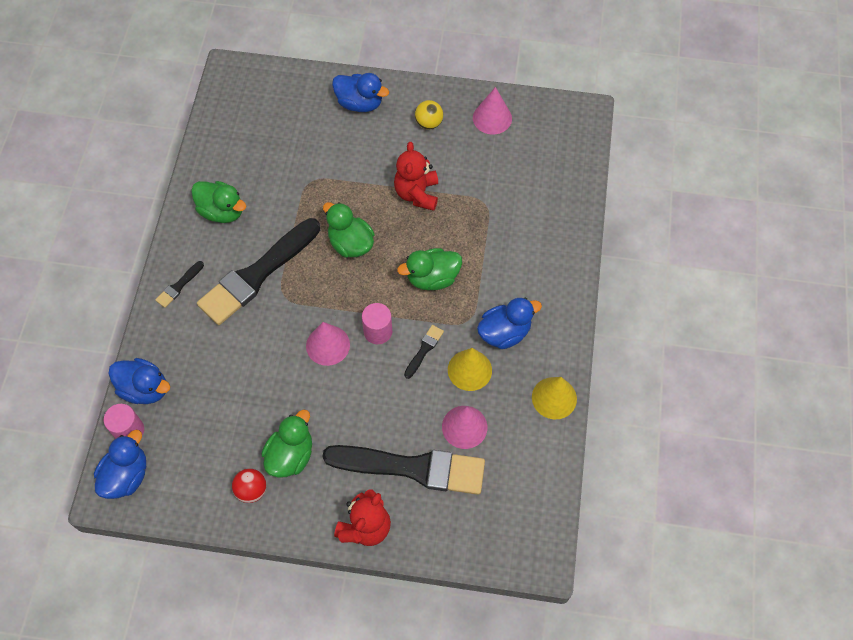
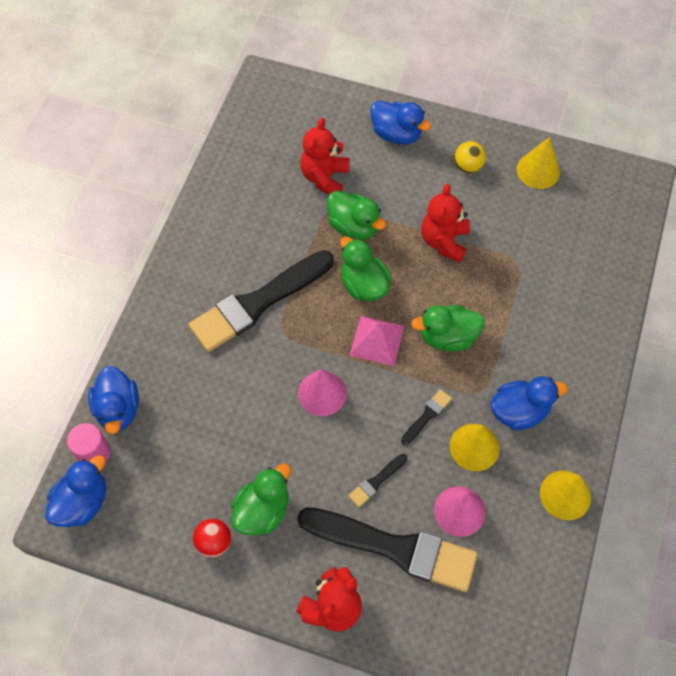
camera: 10 degrees right, 0 degrees up
(145, 389) = (118, 409): blue duck -> blue duck turned 45 degrees clockwise
(179, 286) = (173, 302): black brush -> black brush (376, 481)
(222, 211) = (231, 228): green duck -> green duck (354, 226)
(300, 152) = (325, 177): none -> red teddy bear
(370, 291) = (377, 340): none -> pink pyramid
(378, 331) = (379, 387): pink cylinder -> none
(492, 118) = (538, 170): pink cone -> yellow cone

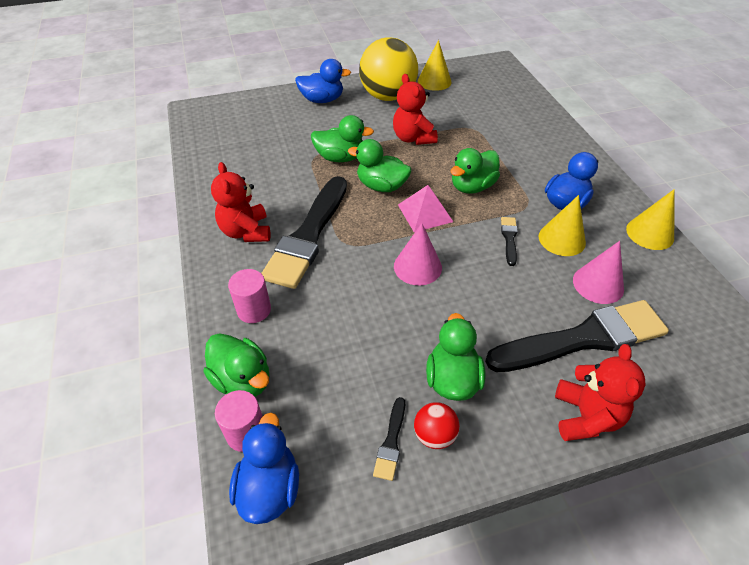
camera: 35 degrees left, 15 degrees down
(118, 409) = (243, 380): blue duck -> green duck
(165, 352) = (254, 310): none -> pink cylinder
(325, 177) = (291, 141): red teddy bear -> red teddy bear (246, 232)
(376, 481) = (520, 301): black brush -> black brush (391, 442)
(468, 166) = (388, 96): yellow ball -> yellow ball, size x2.26

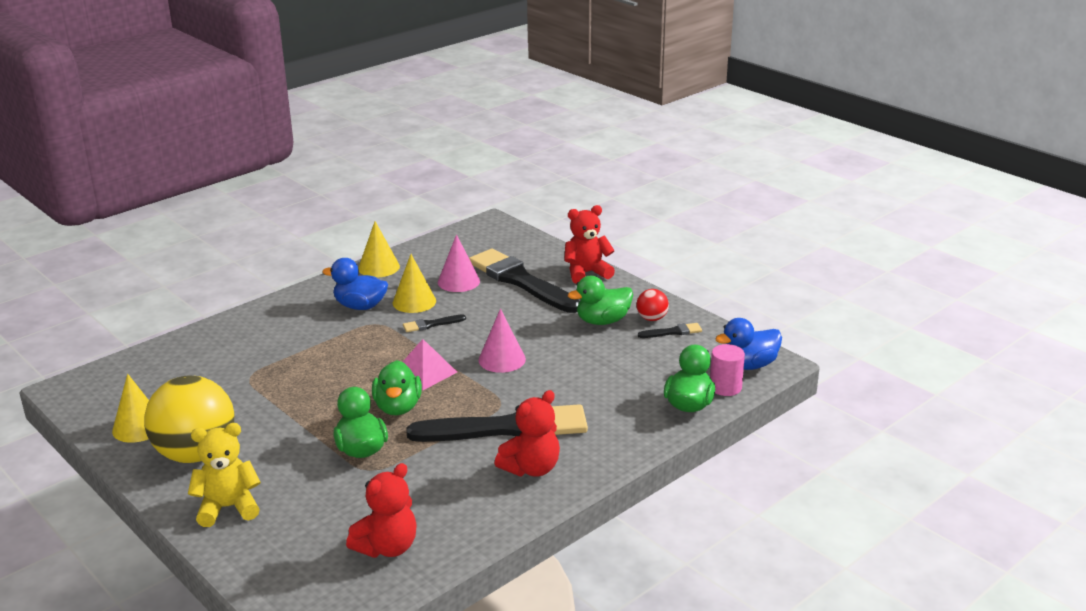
camera: 115 degrees left, 20 degrees down
(254, 310) = (621, 425): pink cylinder -> none
(322, 100) = (228, 508): blue duck -> yellow teddy bear
(413, 138) = (291, 410): red teddy bear -> red teddy bear (387, 547)
(472, 186) = (364, 356): green duck -> none

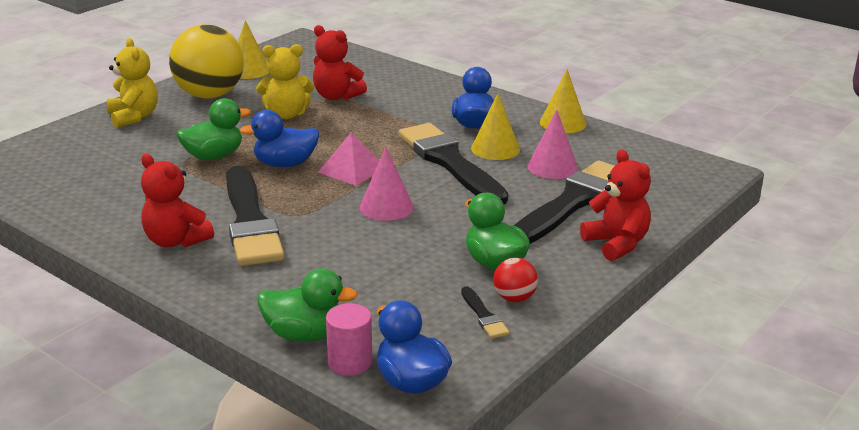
camera: 80 degrees right, 0 degrees up
(281, 404) = (286, 114): none -> yellow teddy bear
(387, 547) = (64, 184): red teddy bear -> red teddy bear (336, 96)
(398, 407) = (285, 164): green duck -> blue duck
(431, 324) = (449, 162): black brush -> black brush, size x2.45

